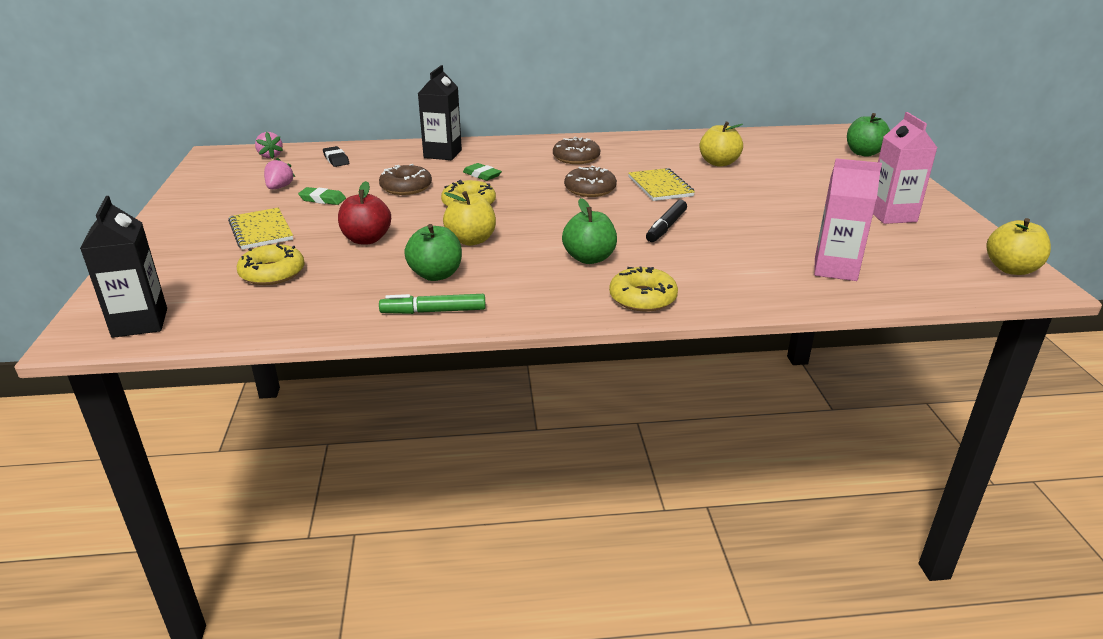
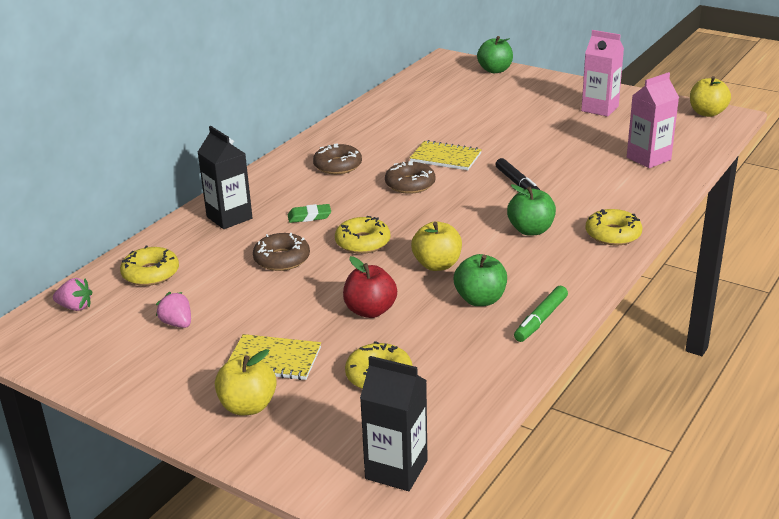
camera: 50 degrees left, 0 degrees up
(322, 199) = (245, 308): green eraser -> none
(336, 159) = (151, 273): black eraser -> yellow donut
(719, 163) = (435, 120): yellow apple -> yellow apple (248, 406)

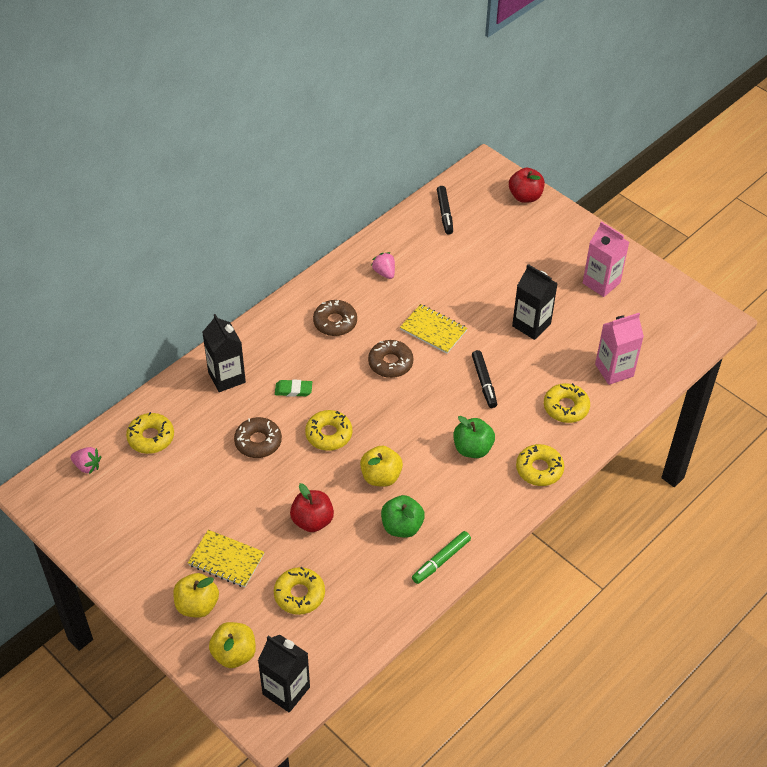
camera: 10 degrees right, 20 degrees up
(177, 323) = (162, 503): pink strawberry -> pink strawberry (384, 272)
(421, 88) = (445, 213): none -> black marker
(495, 70) = (525, 196): green apple -> red apple
(546, 142) = (531, 325): none -> black carton
(614, 188) = (566, 407): none -> yellow donut
(707, 113) = (699, 311): yellow apple -> yellow apple (234, 654)

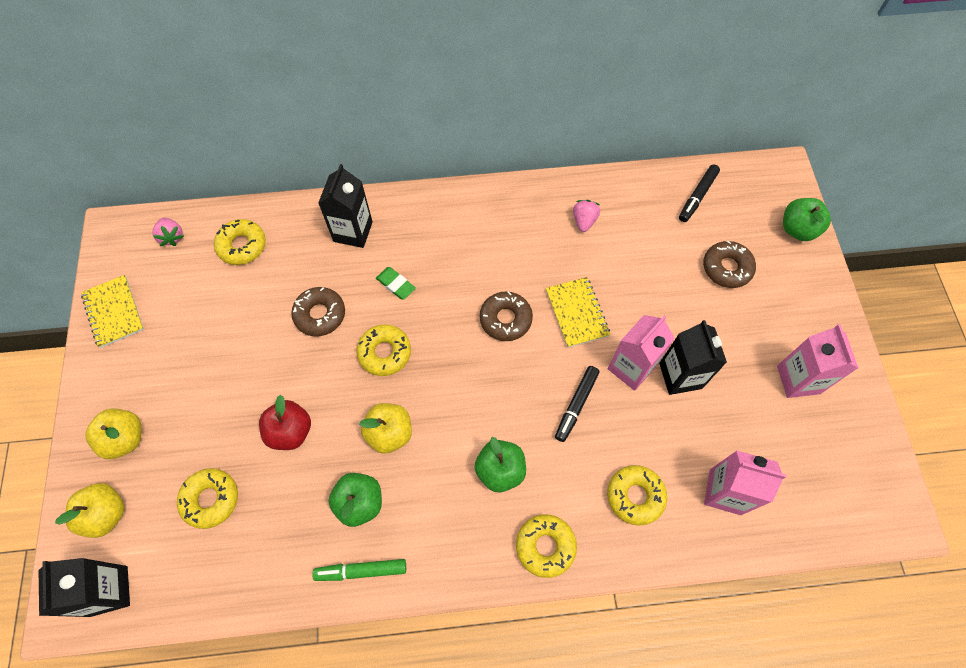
camera: 40 degrees right, 15 degrees up
(226, 560) = (187, 412): yellow notebook -> yellow notebook (114, 312)
(335, 322) = (493, 242): brown donut -> brown donut (727, 268)
(497, 340) = (631, 368): none -> pink carton
(525, 196) = (797, 229): red apple -> green apple

